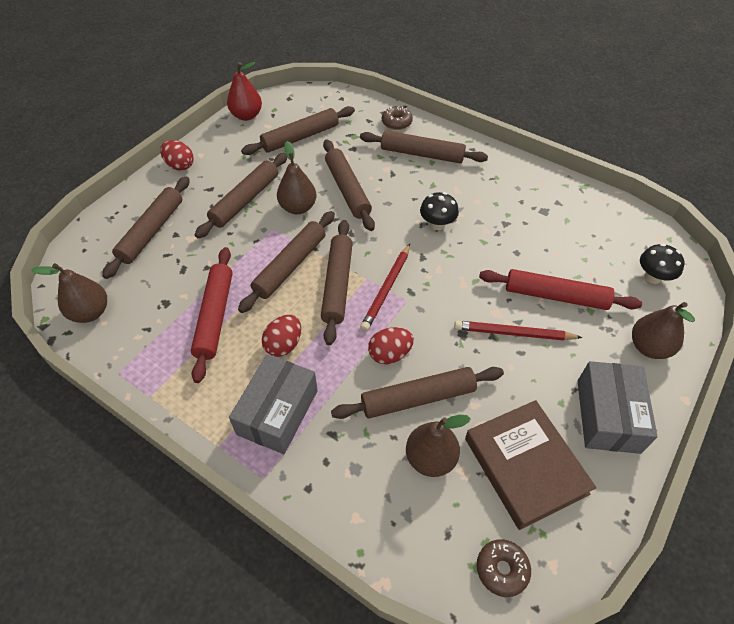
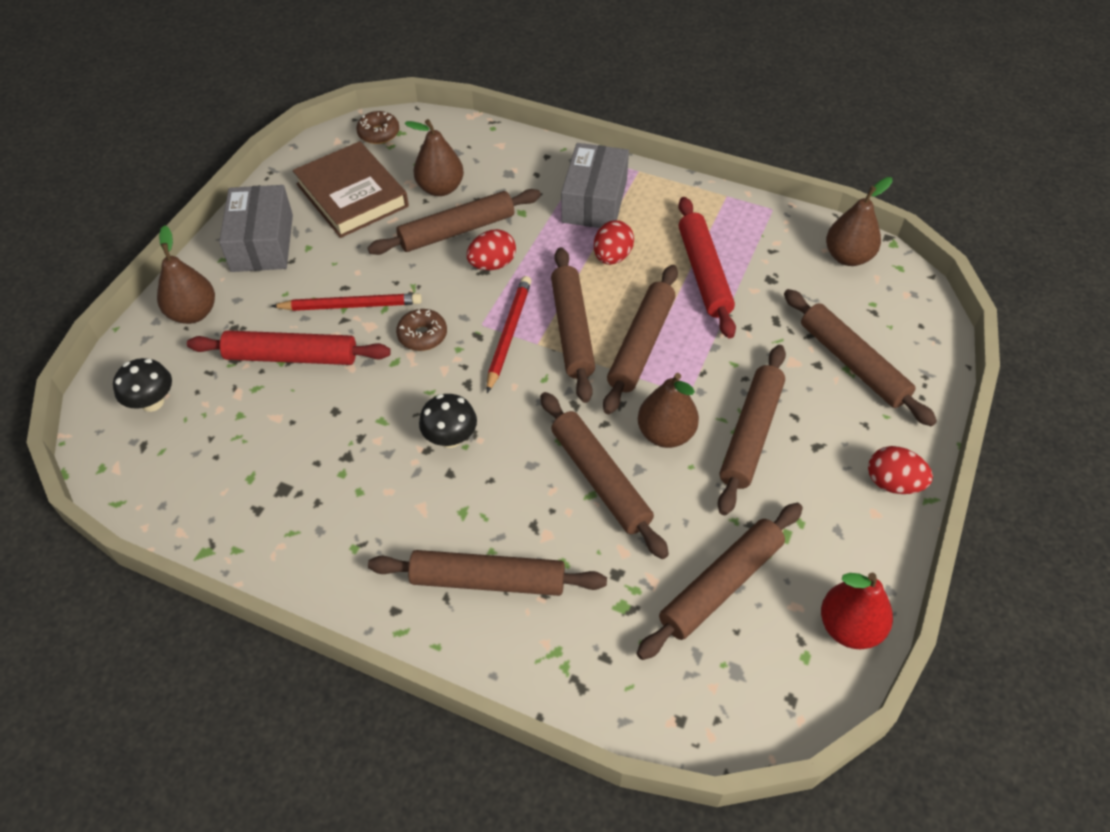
camera: 170 degrees right, 0 degrees up
(151, 231) = (852, 363): brown rolling pin -> brown rolling pin turned 45 degrees counterclockwise
(396, 122) = (548, 660): brown donut -> brown donut (422, 335)

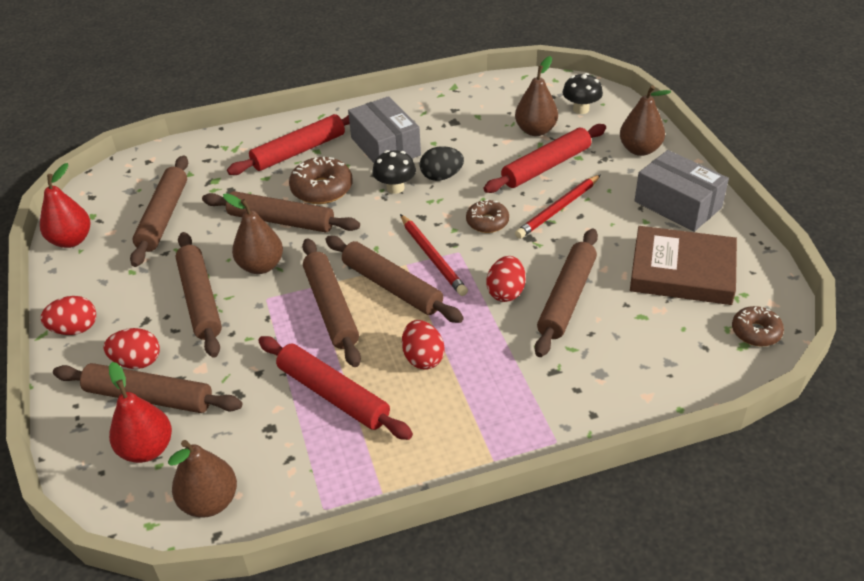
camera: 140 degrees right, 10 degrees down
(393, 418) = (441, 176): none -> black egg
(440, 188) = (630, 321): brown pear -> brown pear (535, 130)
(487, 580) = (299, 151): brown rolling pin -> red rolling pin
(521, 494) = (322, 189): none -> brown donut
(594, 201) = (495, 398): grey box -> grey box (385, 146)
(847, 404) = (137, 362): none -> red egg
(876, 321) = (147, 449): none -> red pear

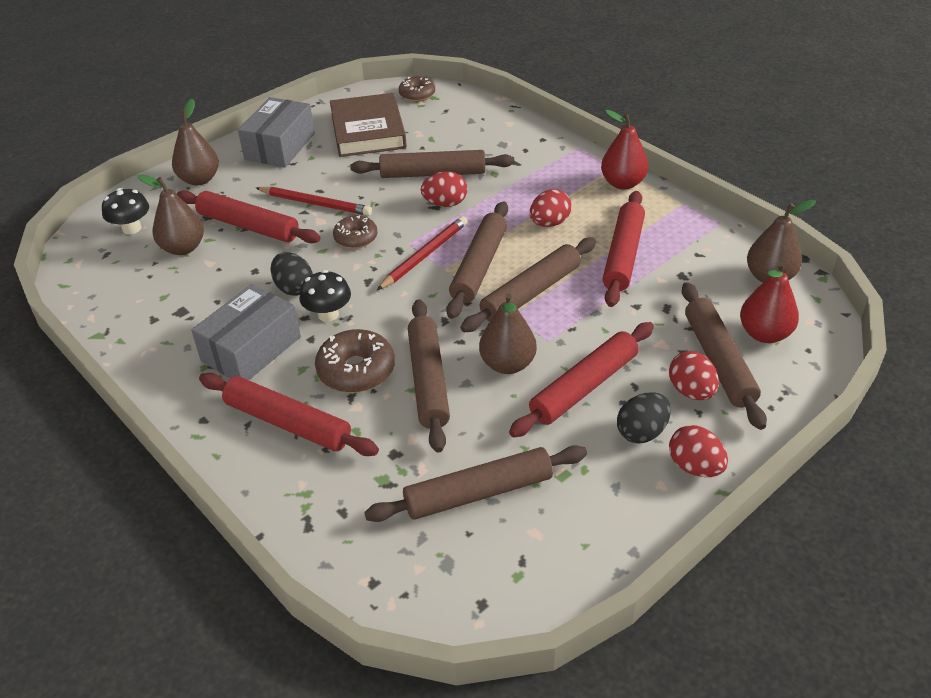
camera: 115 degrees left, 0 degrees up
(71, 240) = (574, 567): red pear -> red pear (622, 183)
(130, 314) = (641, 432): none -> black egg
(200, 300) = (584, 387): brown rolling pin -> red rolling pin

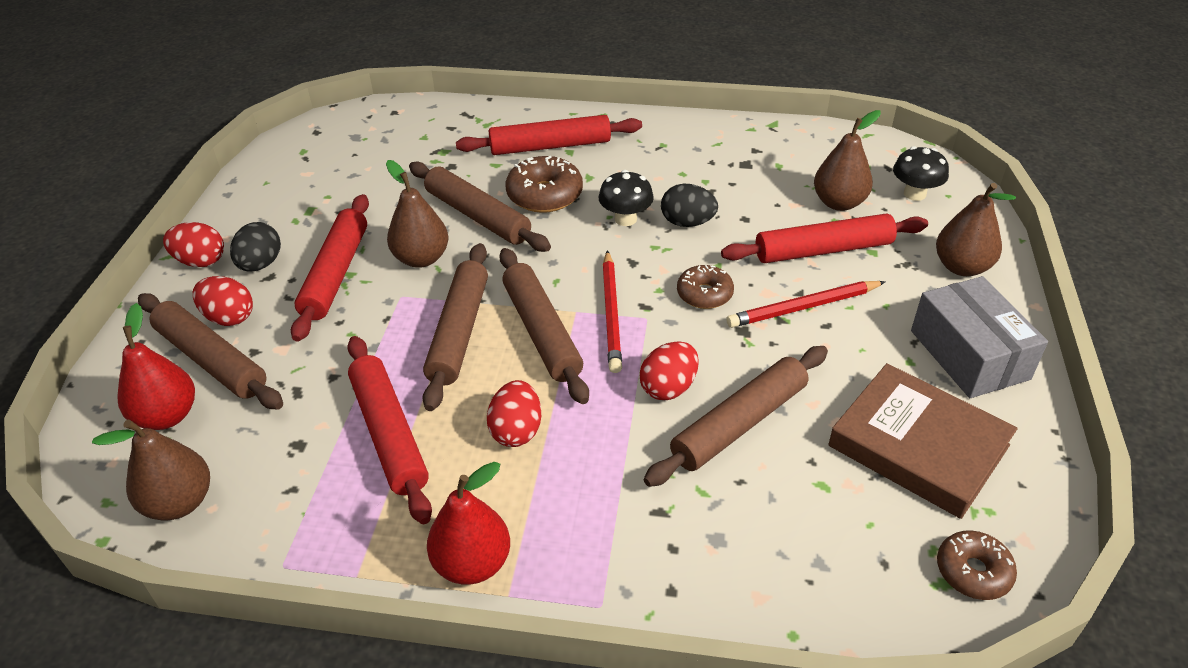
camera: 140 degrees right, 0 degrees up
(251, 349) = (647, 169): grey box -> none
(478, 493) = (366, 173): brown rolling pin -> none

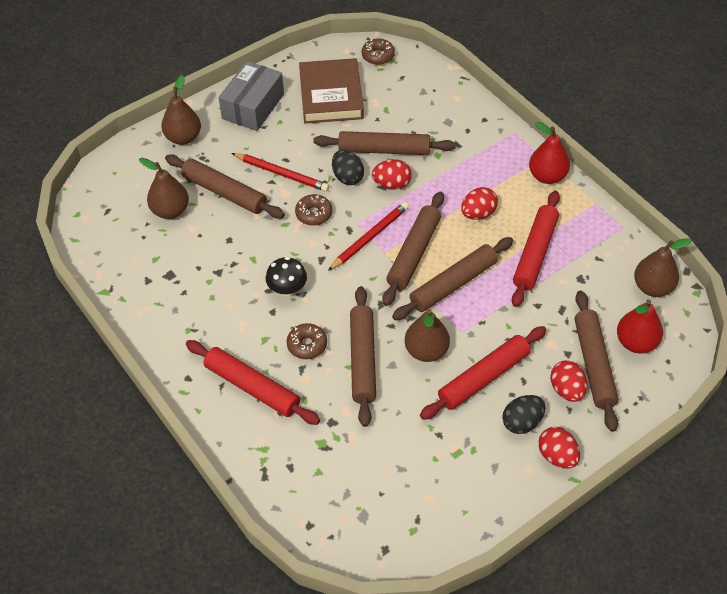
camera: 135 degrees left, 10 degrees up
(544, 195) = (307, 345): brown donut -> brown donut, size x0.65
(687, 223) = (260, 260): black egg -> black egg (347, 177)
(823, 250) = (224, 192): red rolling pin -> brown rolling pin
(914, 194) = (127, 186): black mushroom -> none

